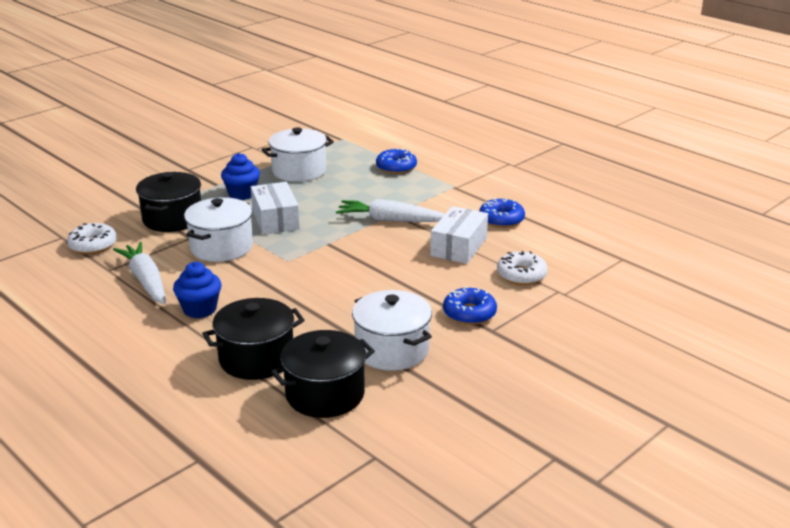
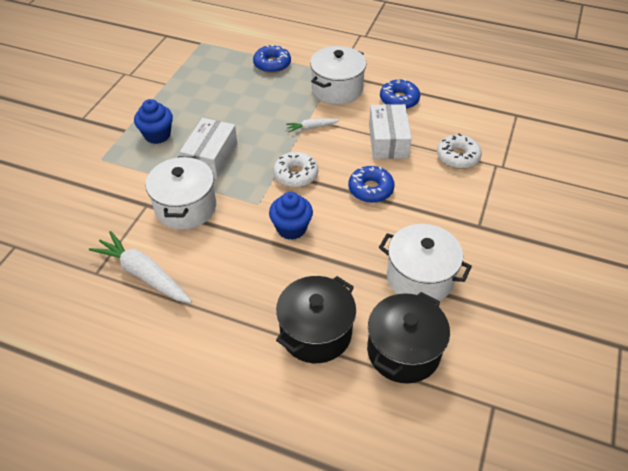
camera: 25 degrees left, 20 degrees up
(93, 245) = (56, 246): white donut -> white donut (296, 174)
(172, 219) = (112, 186): black pot -> none
(200, 309) = (221, 292): blue cupcake -> blue cupcake (291, 228)
(275, 219) = (211, 157): white box -> white box turned 60 degrees clockwise
(299, 171) = (190, 92): white pot -> white pot (337, 89)
(391, 220) = (312, 127): white carrot -> white carrot, size x0.52
(469, 313) = (449, 213): blue donut -> blue donut (370, 189)

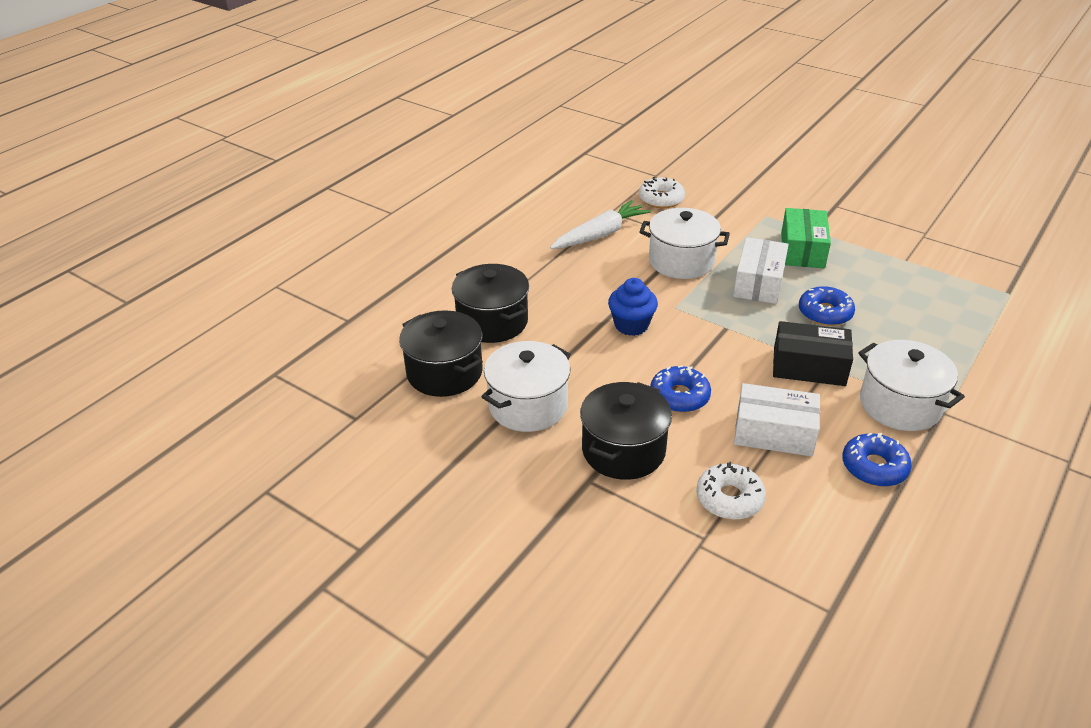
camera: 105 degrees right, 10 degrees down
(157, 135) = (802, 250): blue cupcake -> green box
(211, 157) = (759, 282): white box -> white box turned 75 degrees clockwise
(272, 64) = (961, 350): blue donut -> blue donut (825, 313)
(296, 174) = (718, 340): white donut -> white donut (661, 199)
(312, 127) = (809, 366): white carrot -> black box
(441, 212) = (623, 450): none -> black pot

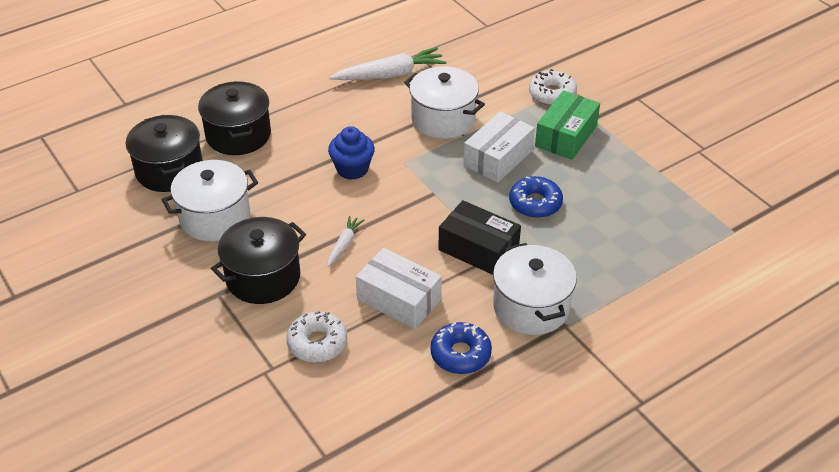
camera: 20 degrees right, 5 degrees up
(661, 199) = (473, 52): white donut -> white donut (552, 94)
(679, 396) = (344, 244): blue donut -> white carrot

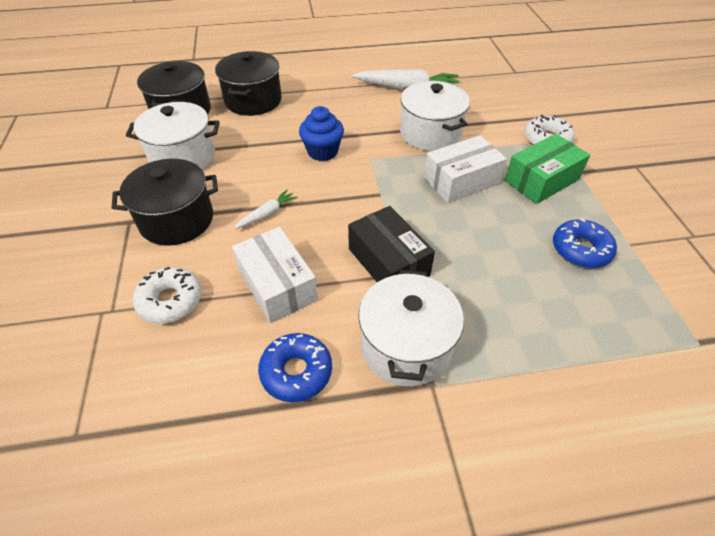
camera: 25 degrees right, 5 degrees up
(535, 203) = (474, 235): blue donut -> blue donut (580, 250)

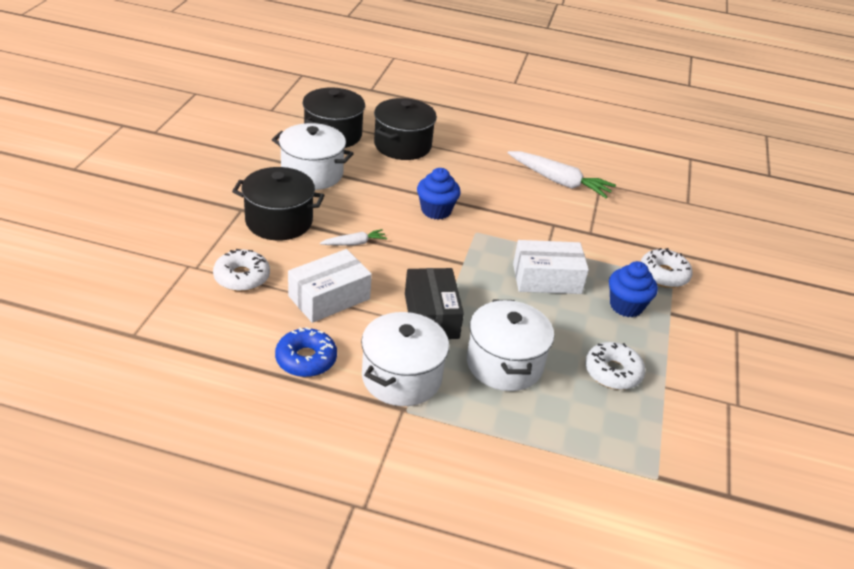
camera: 20 degrees right, 10 degrees down
(277, 285) = (329, 297): white box -> white box turned 60 degrees clockwise
(430, 134) = (549, 229): white pot -> white pot (504, 364)
(541, 180) = (626, 306): green box -> blue cupcake
(580, 250) = (612, 372): blue donut -> white donut

